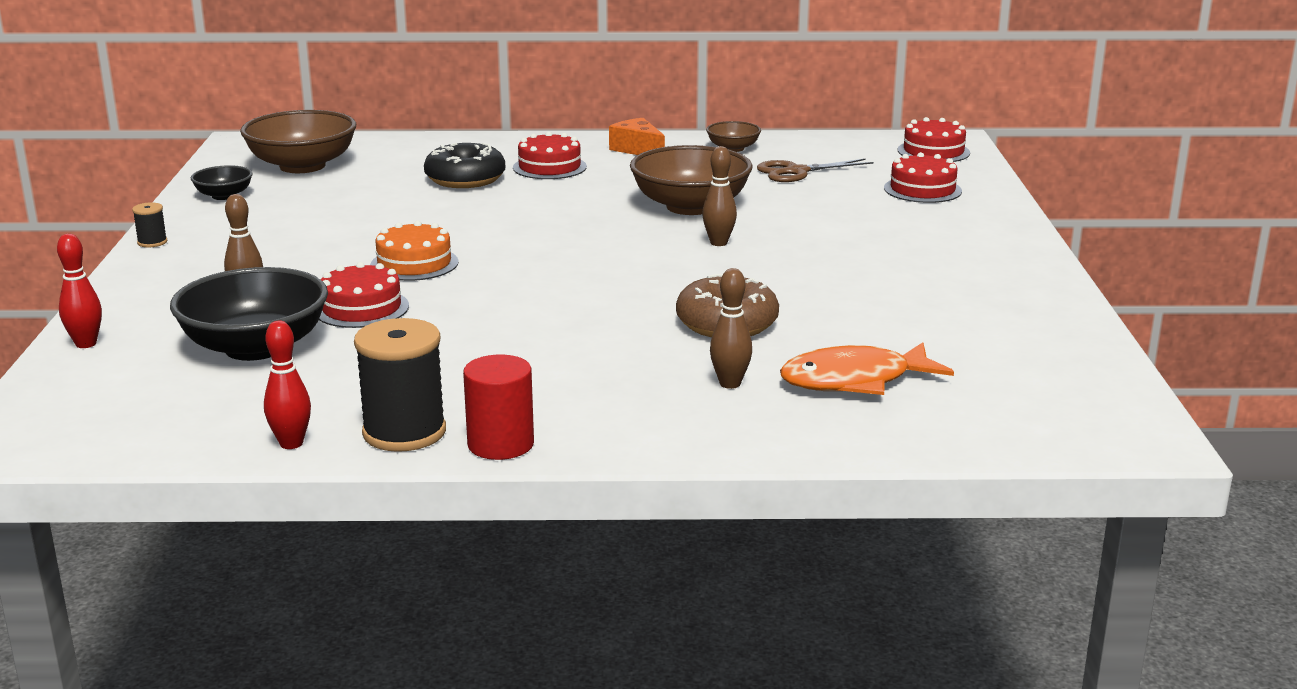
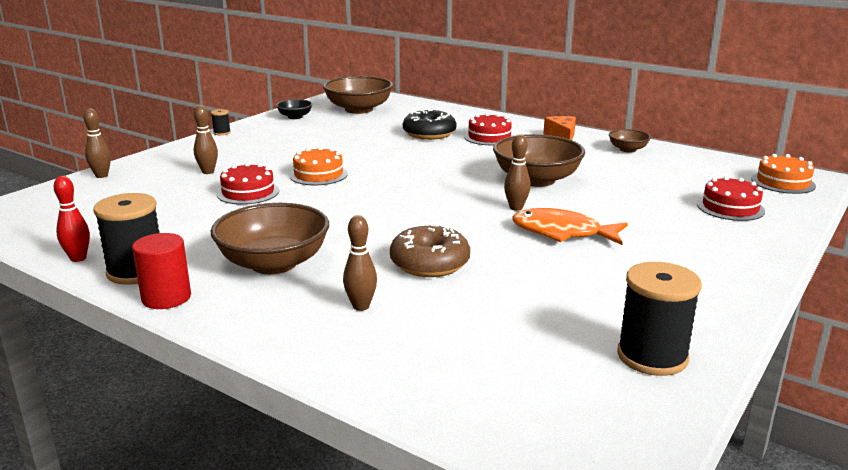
camera: 35 degrees right, 0 degrees up
(86, 344) = (101, 176): red bowling pin -> brown bowling pin
(255, 347) = (163, 199): black bowl -> none
(557, 374) = (273, 263): none -> brown bowl
(797, 172) = (649, 174): brown scissors -> none
(855, 381) = (447, 335): orange fish -> orange fish (562, 233)
(933, 151) = (783, 182): red cake -> orange cake
(1045, 341) = (652, 356): none -> black spool

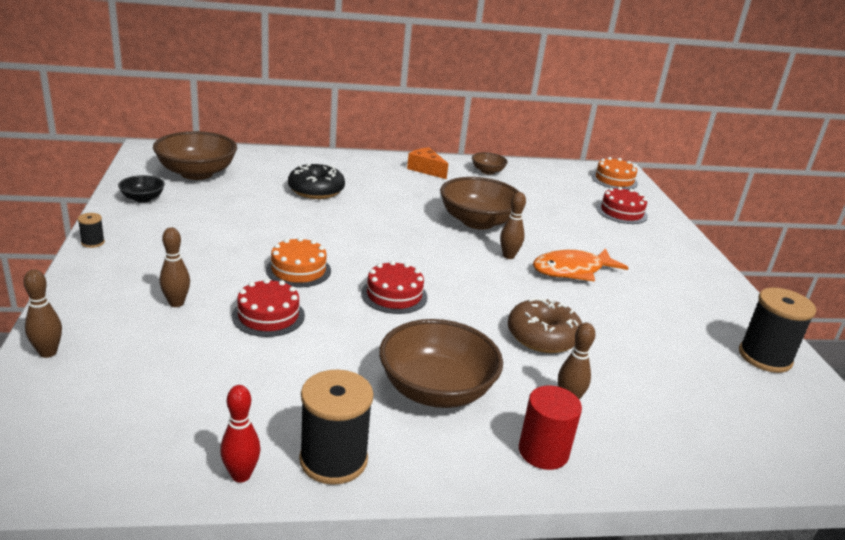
camera: 45 degrees left, 5 degrees up
(166, 297) = (415, 473): red cylinder -> red cylinder (543, 452)
(489, 137) = (371, 182): red cake -> red cake (394, 295)

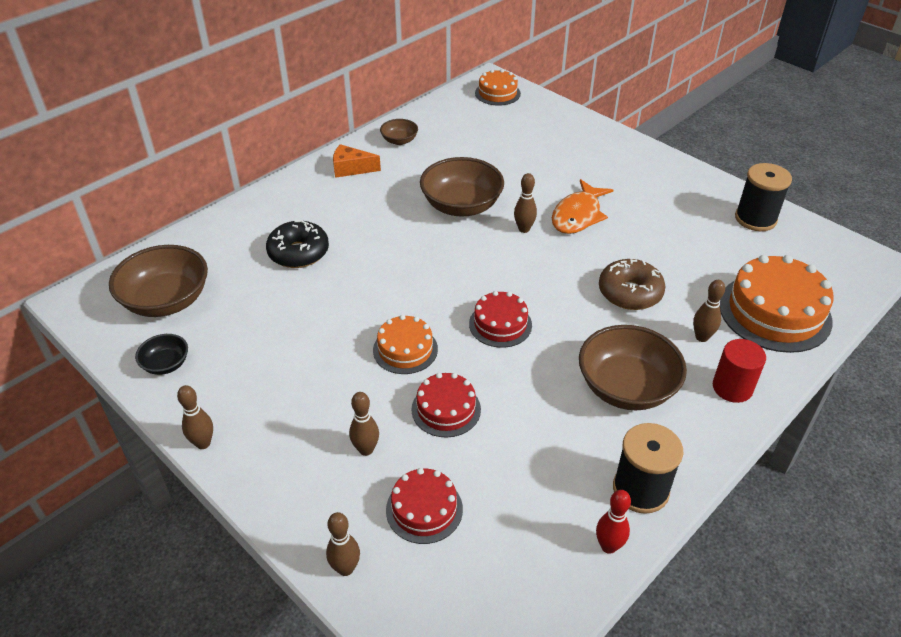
camera: 35 degrees left, 15 degrees up
(93, 242) = (203, 443): black spool -> brown bowling pin
(621, 212) = (541, 129): red cake -> red cake (424, 509)
(681, 429) = (774, 312): none -> orange cake

